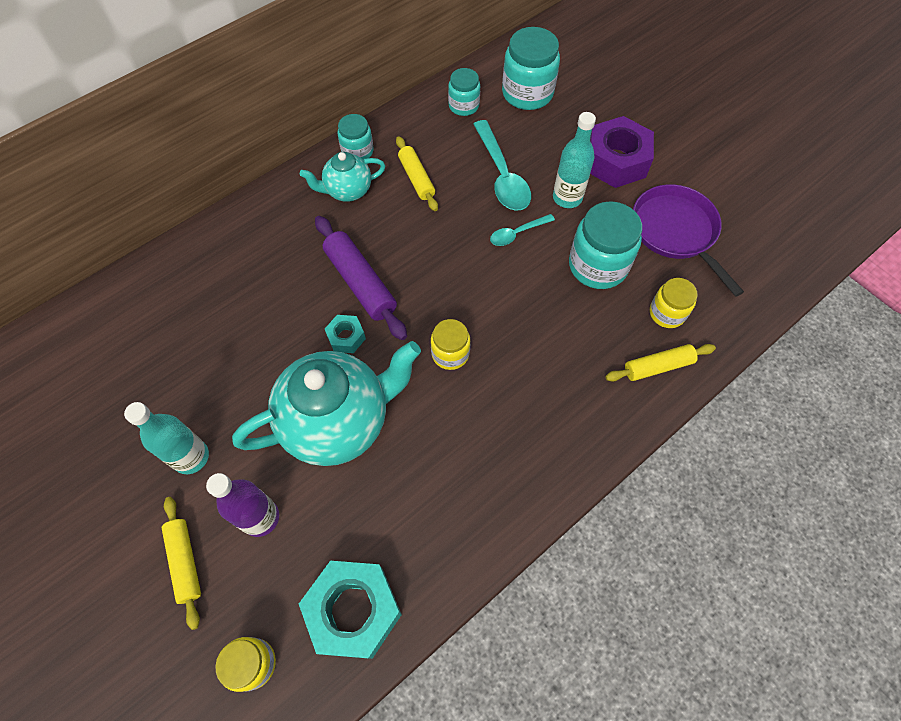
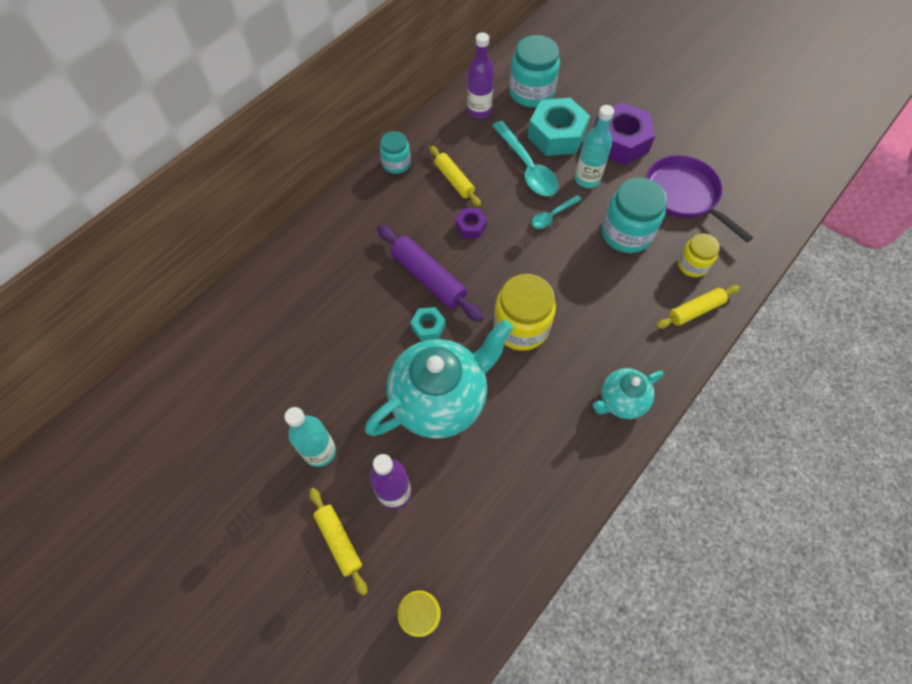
camera: 10 degrees left, 0 degrees up
(347, 191) = (396, 199): turquoise teapot -> turquoise teapot (621, 401)
(354, 610) = (494, 554): turquoise nut -> turquoise nut (556, 135)
(422, 232) = (471, 226): none -> purple nut
(450, 354) = (521, 327): yellow jar -> yellow jar, size x1.70
(463, 106) = (479, 111): turquoise jar -> purple bottle

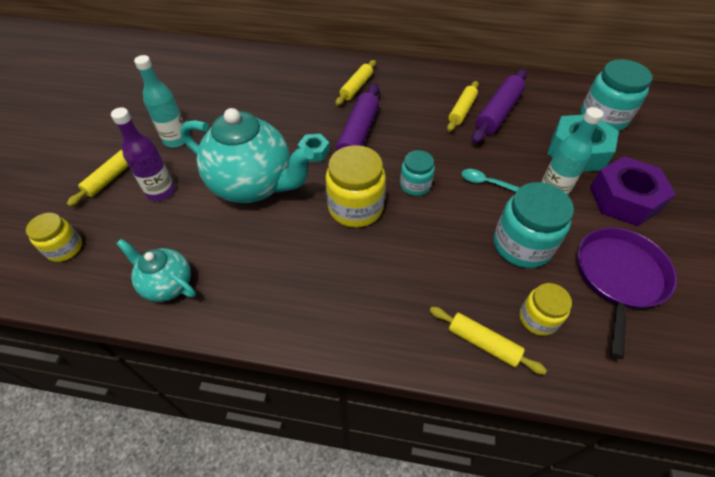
camera: 60 degrees right, 10 degrees down
(357, 244) = (356, 87): none -> yellow rolling pin
(396, 163) = (445, 76): turquoise jar -> turquoise jar (415, 185)
(471, 226) = (427, 137): purple nut -> none
(476, 156) = (498, 113): none -> purple rolling pin
(479, 111) = (545, 96): purple bottle -> none
(527, 168) = (521, 147): turquoise spoon -> none
(621, 401) = (328, 314): turquoise teapot -> turquoise teapot (167, 285)

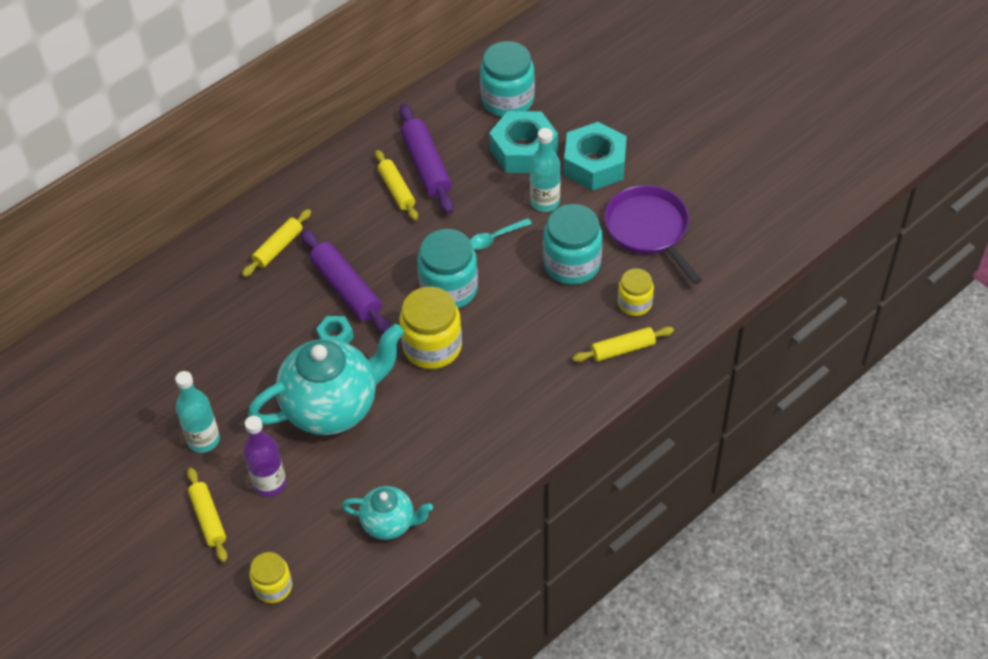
camera: 50 degrees left, 0 degrees up
(167, 285) = (389, 523): turquoise teapot -> turquoise teapot turned 150 degrees counterclockwise
(356, 87) = (278, 248): yellow rolling pin -> yellow rolling pin turned 60 degrees clockwise
(415, 185) = (449, 288): turquoise jar -> turquoise jar, size x1.70
(624, 199) = (594, 164): purple nut -> turquoise nut

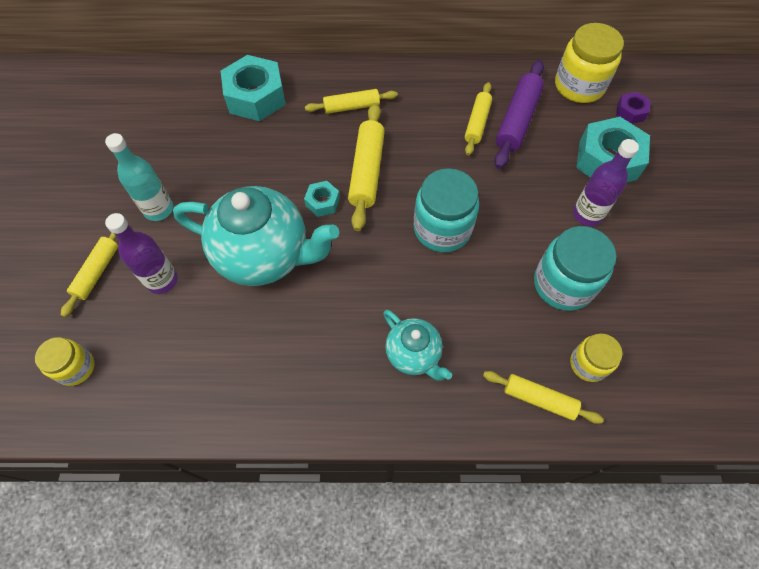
camera: 40 degrees right, 10 degrees up
(346, 289) = (366, 171): purple rolling pin -> yellow rolling pin
(389, 523) = (204, 391): turquoise teapot -> turquoise teapot (414, 355)
(432, 346) = (383, 266): yellow jar -> yellow jar (579, 86)
(495, 238) = (518, 214): turquoise spoon -> none
(507, 100) = (630, 112): turquoise jar -> purple nut
(545, 202) = (587, 214): turquoise bottle -> purple bottle
(594, 164) = (660, 213): turquoise nut -> turquoise nut (255, 97)
(649, 229) = (661, 305): purple pan -> none

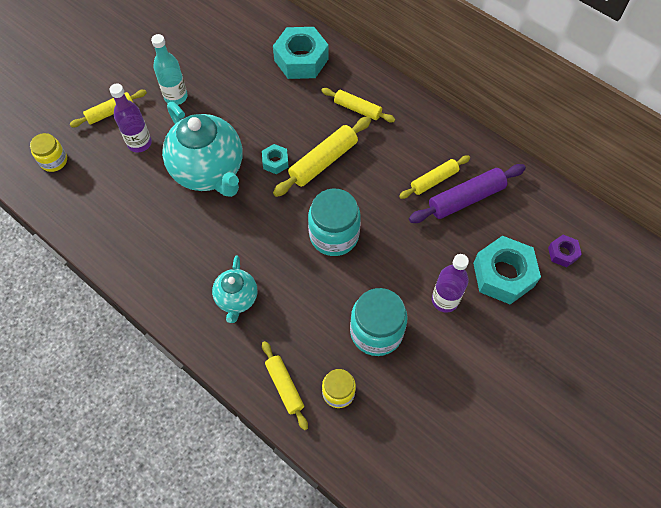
camera: 40 degrees right, 0 degrees up
(579, 86) = (543, 206): yellow jar -> none

